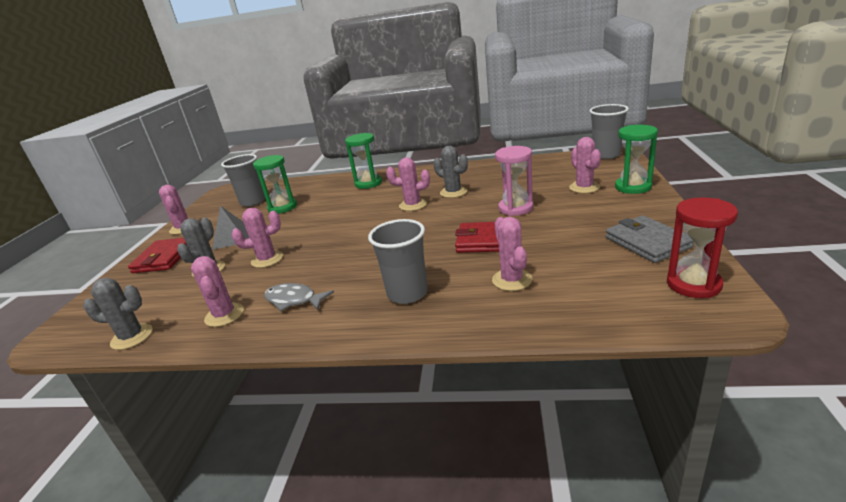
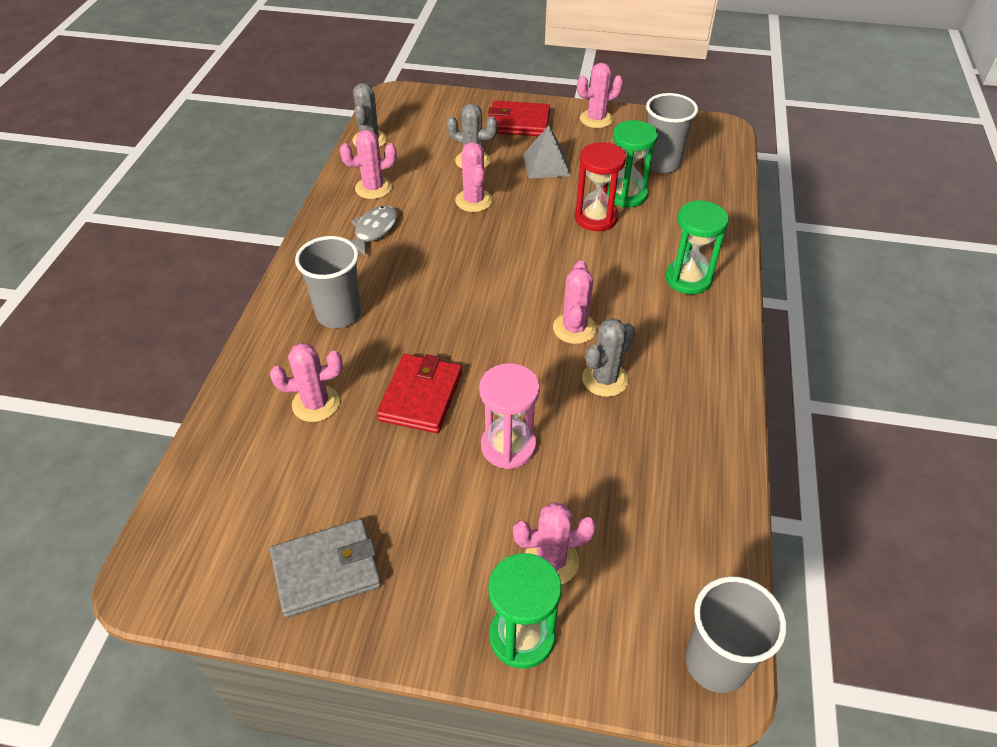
camera: 90 degrees right, 20 degrees up
(693, 284) = (211, 573): red hourglass -> red hourglass (596, 218)

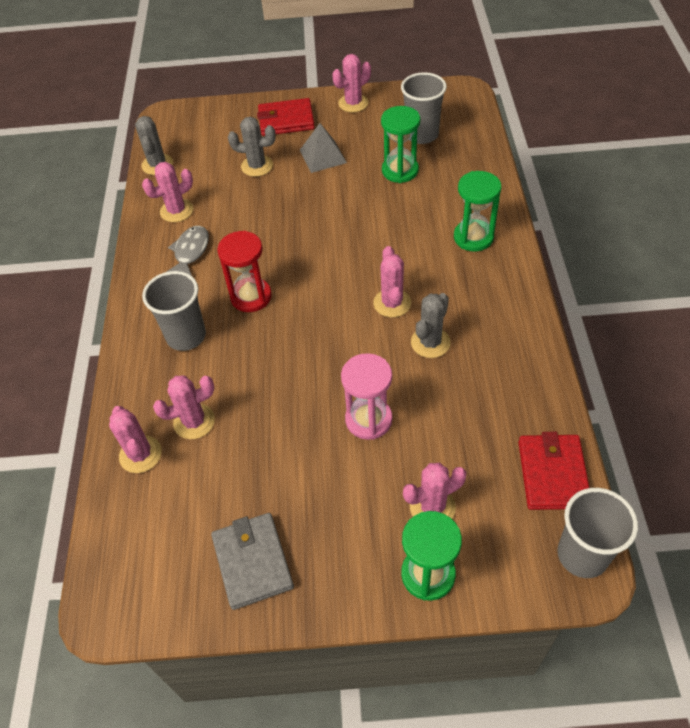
camera: 10 degrees left, 5 degrees up
(326, 570) = (253, 562): grey wallet -> grey wallet turned 75 degrees counterclockwise
(421, 396) = (282, 394): red wallet -> red wallet (552, 474)
(474, 201) = (270, 204): pink cactus -> pink cactus (140, 454)
(596, 218) = (380, 198): red hourglass -> red hourglass (251, 297)

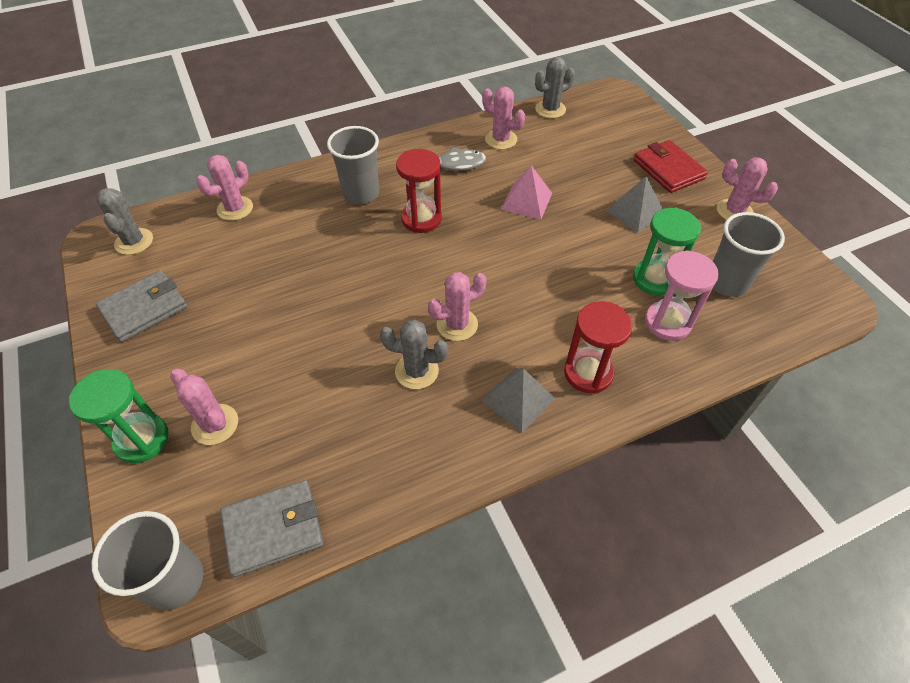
camera: 65 degrees right, 0 degrees up
(194, 421) = (273, 228): pink cactus -> none
(257, 166) = (589, 170): grey cactus -> grey cactus (134, 242)
(271, 217) = (526, 201): none -> pink pyramid
(368, 419) = (305, 346): pink hourglass -> pink hourglass (667, 322)
(473, 237) = (588, 373): green hourglass -> red hourglass
(482, 285) = (518, 399): none -> grey pyramid
(552, 474) = (273, 529): red wallet -> grey wallet

